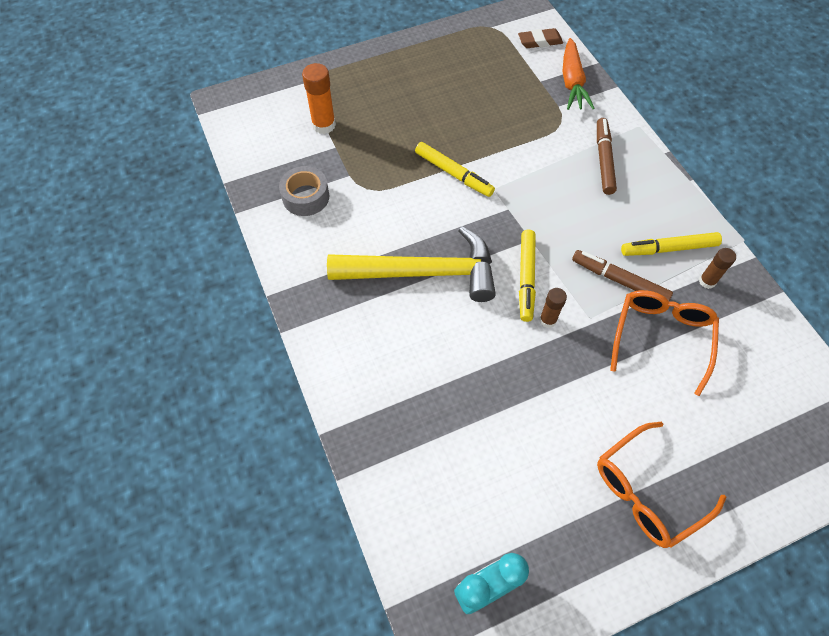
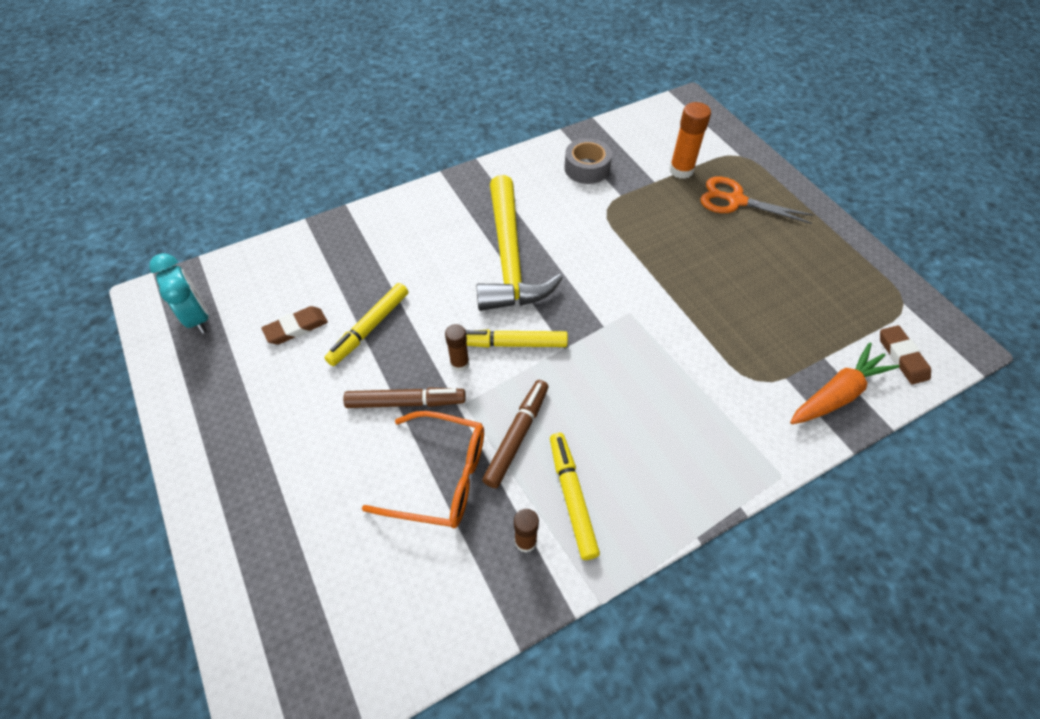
camera: 85 degrees right, 5 degrees down
(370, 95) = (735, 200): none -> orange scissors
(453, 174) = (642, 276): yellow marker -> yellow marker (369, 328)
(504, 472) = (296, 328): none -> brown eraser
(572, 82) = (837, 394): orange carrot -> orange carrot turned 150 degrees clockwise
(604, 160) = (705, 428): brown marker -> brown marker (406, 402)
(647, 491) = (261, 448): orange glasses -> none

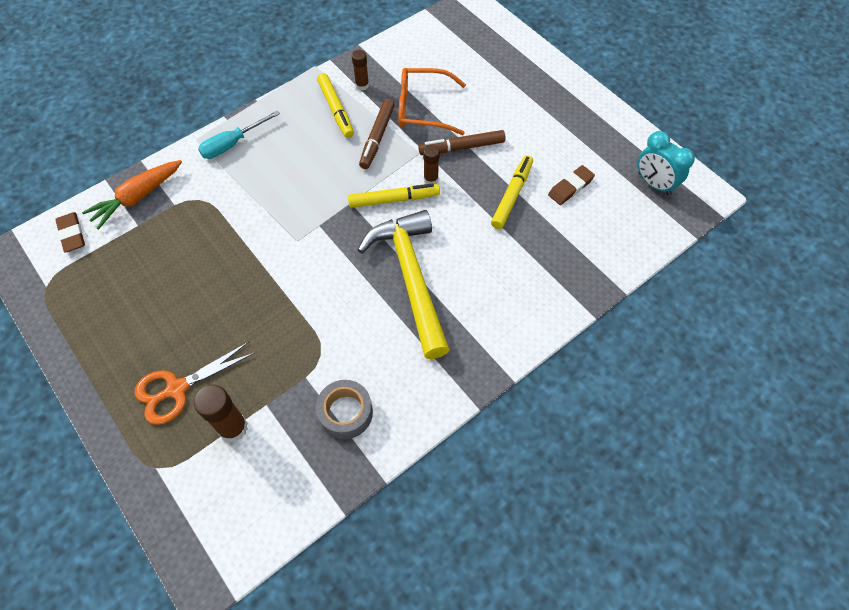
camera: 170 degrees right, 5 degrees up
(681, 170) = (233, 428): orange glue stick -> brown glue stick
(725, 458) = (232, 144): none -> turquoise screwdriver
(735, 200) = (177, 389): orange scissors -> orange scissors turned 135 degrees clockwise

